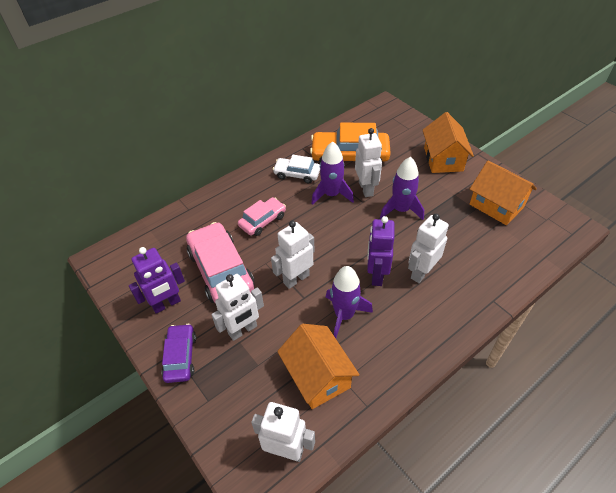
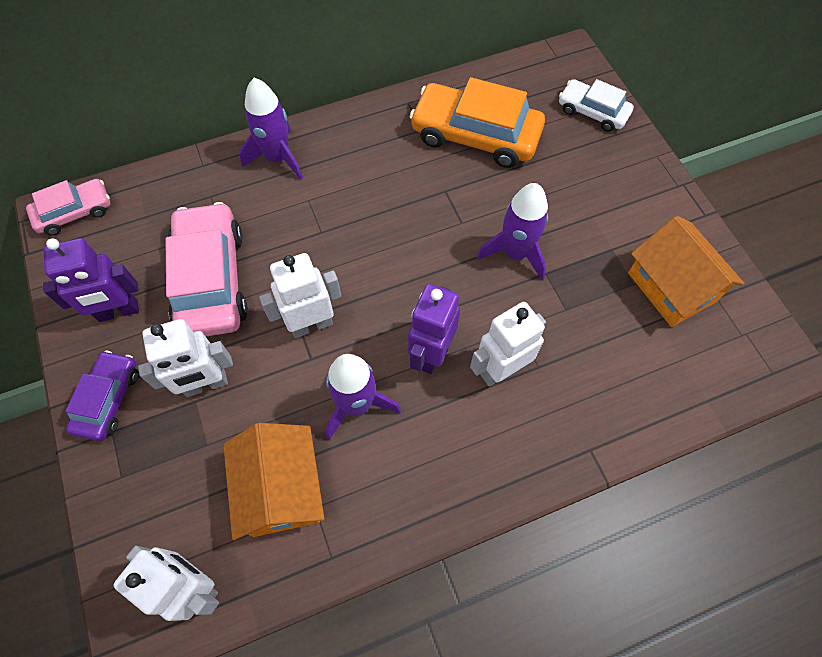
camera: 15 degrees right, 15 degrees up
(262, 221) = (300, 214): pink car -> pink car (74, 212)
(297, 174) = (382, 147): white car -> white car (592, 112)
(331, 194) = (420, 197): purple rocket -> purple rocket (277, 158)
(366, 189) = (477, 201): white robot -> none
(443, 159) = (622, 180): orange house -> none

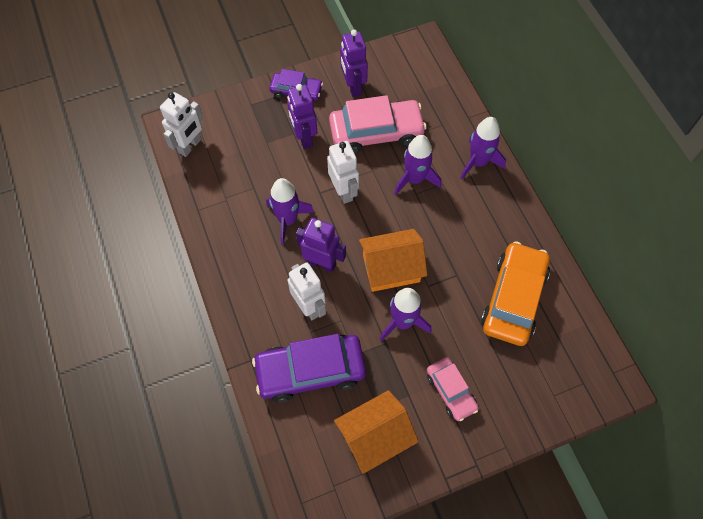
camera: 90 degrees right, 0 degrees up
(74, 212) = (424, 53): pink car -> pink car (451, 391)
(206, 384) = (304, 138): white robot -> purple robot
(281, 489) = (238, 182): orange house -> orange house (391, 268)
(297, 232) = (415, 179): none -> purple rocket
(592, 112) = (550, 396): white car -> none
(596, 366) = (310, 371): none -> purple car

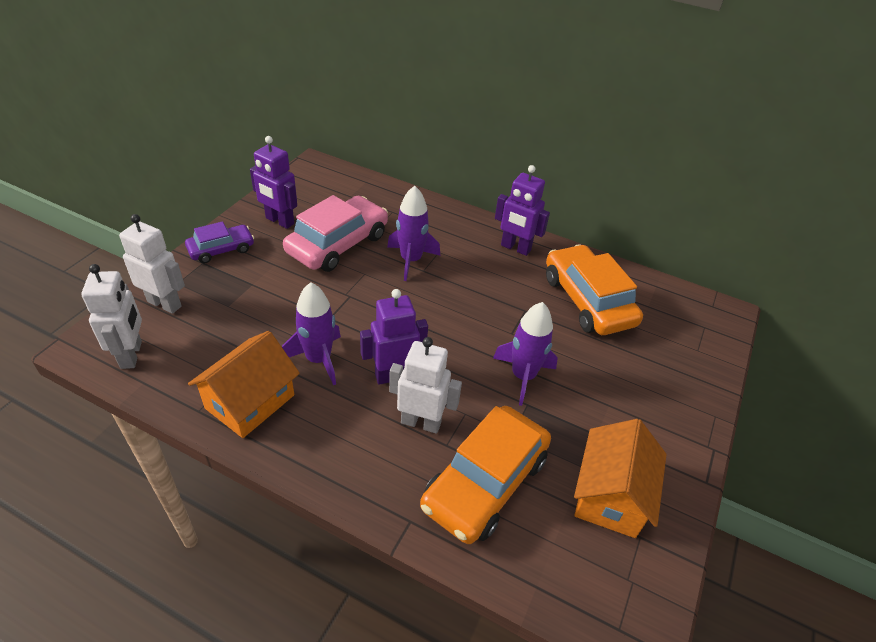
camera: 45 degrees left, 20 degrees down
(304, 138) = (267, 282): purple robot -> purple robot (515, 248)
(310, 371) = (485, 482): purple car -> orange car
(344, 191) = (353, 304): white robot -> white robot (165, 304)
(391, 268) = (465, 339): orange house -> orange house (250, 402)
(451, 391) = (625, 404): pink car -> none
(478, 162) = (451, 222): purple rocket -> none

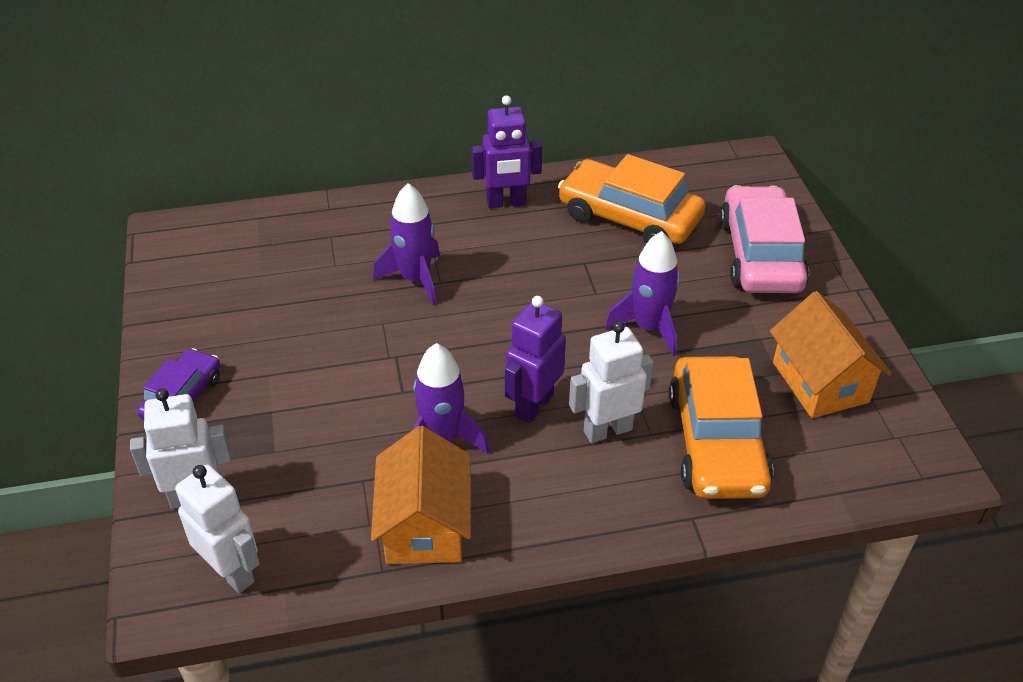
camera: 35 degrees left, 0 degrees up
(279, 221) = (211, 323): purple robot -> none
(338, 244) = (313, 308): pink car -> pink car (760, 255)

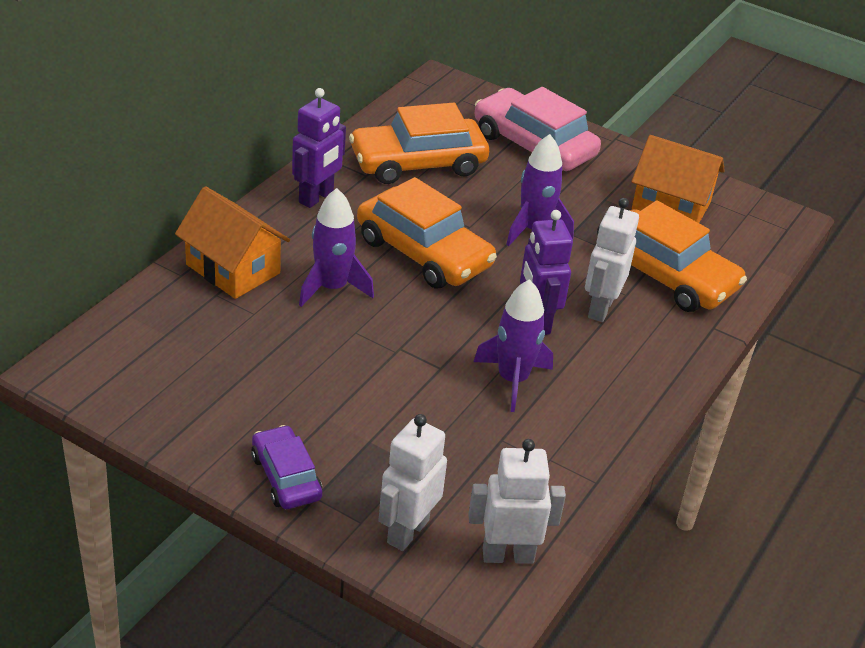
camera: 50 degrees left, 5 degrees down
(424, 525) = (581, 438): orange house -> orange house (233, 269)
(525, 293) = (424, 253): none -> orange car

